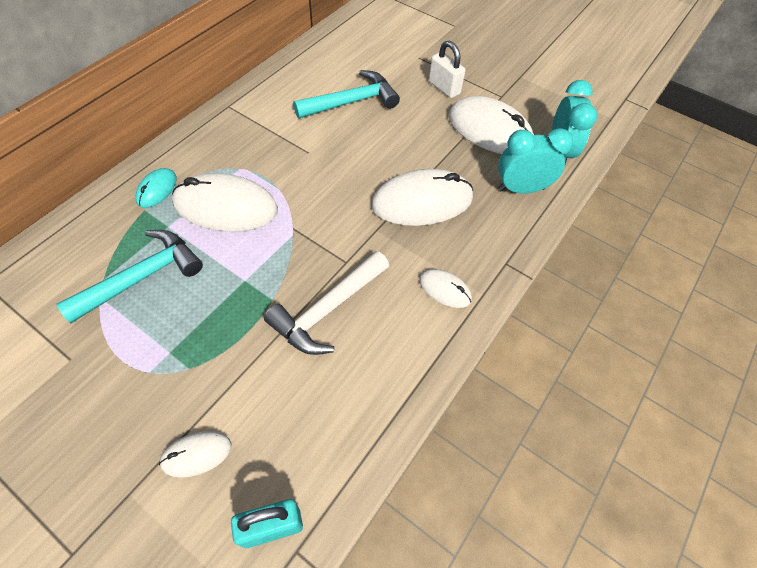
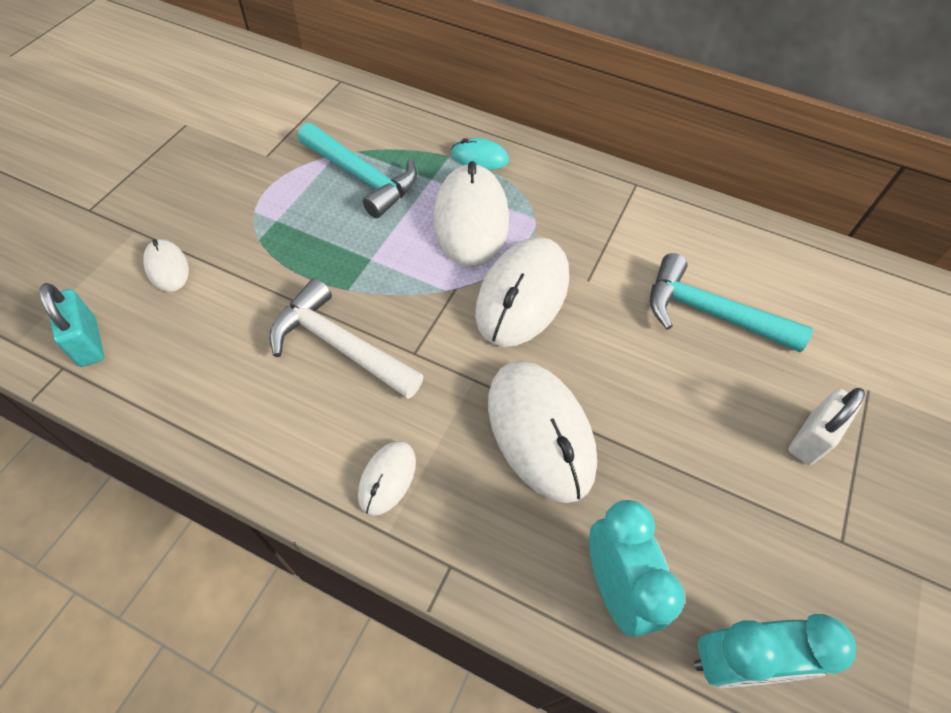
camera: 80 degrees right, 0 degrees up
(352, 102) = (709, 313): turquoise hammer -> turquoise hammer turned 150 degrees clockwise
(490, 130) = (738, 524): white mouse -> white mouse (522, 295)

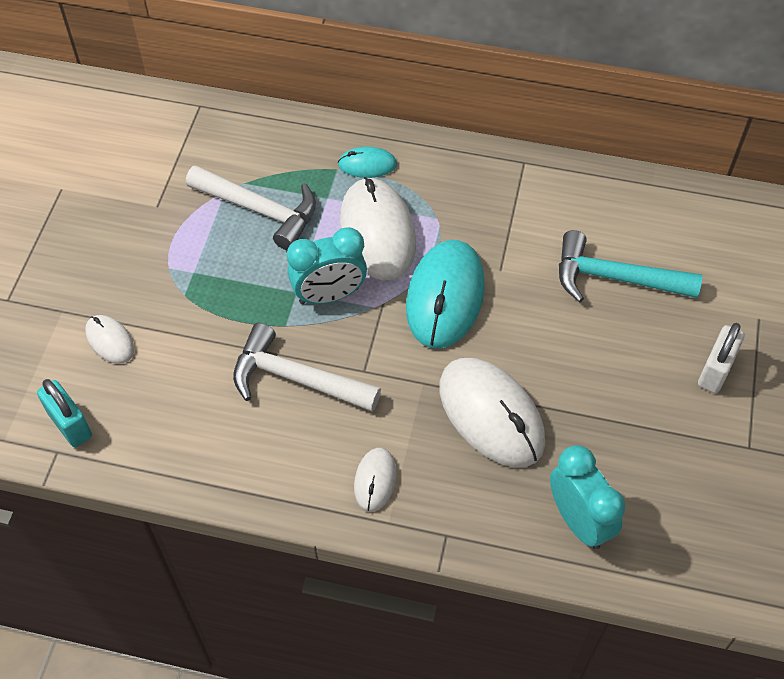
camera: 10 degrees left, 0 degrees up
(362, 177) = (260, 210): turquoise hammer -> white hammer
(522, 295) = (445, 296): white mouse -> turquoise mouse
(737, 662) = (680, 553): turquoise clock -> turquoise clock (329, 295)

